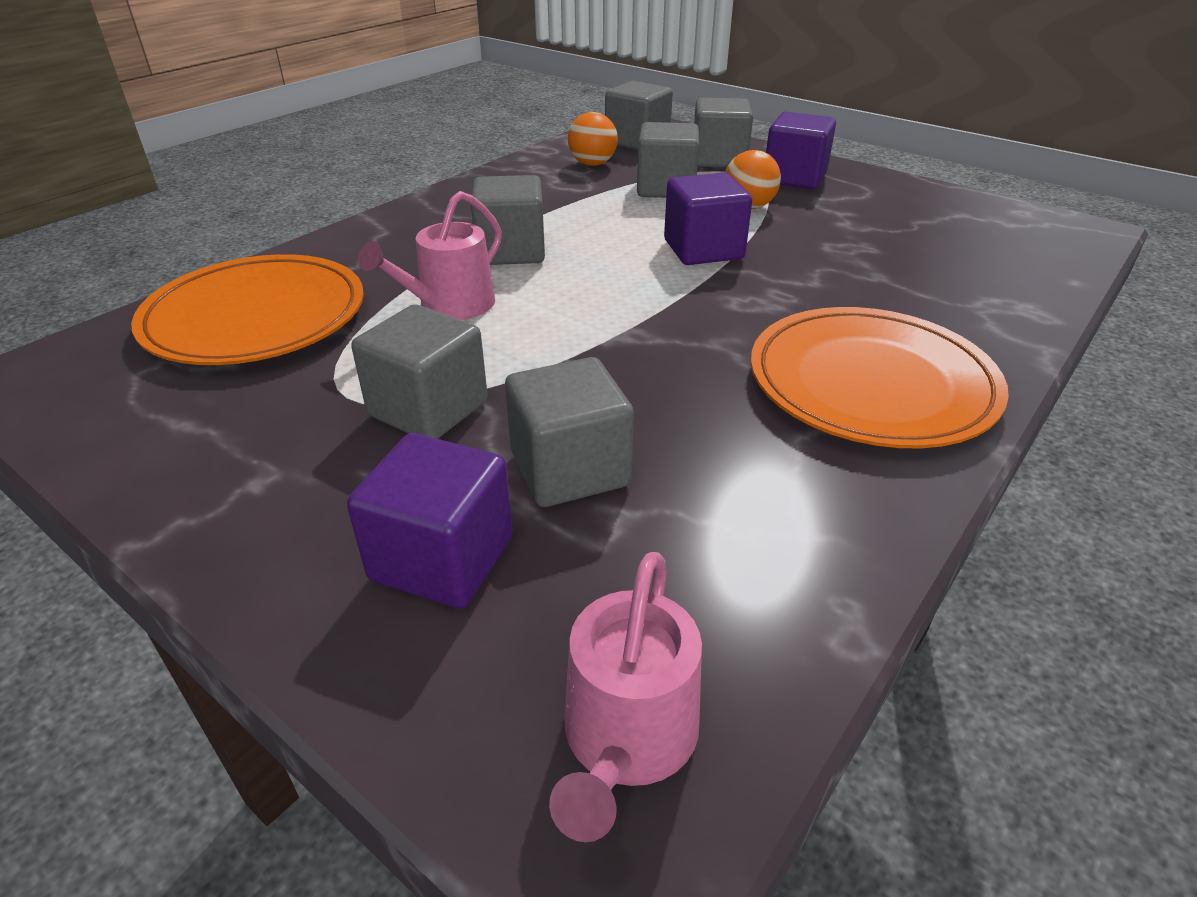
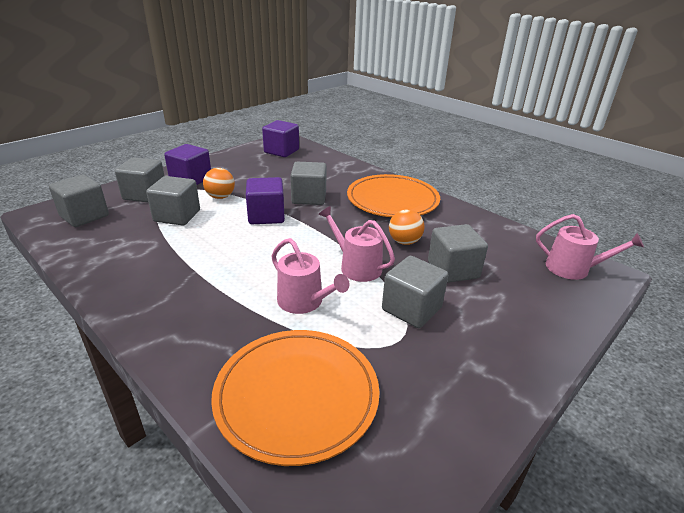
camera: 85 degrees left, 5 degrees down
(442, 558) = (513, 303): purple cube -> purple cube (281, 151)
(511, 251) = (238, 276): grey cube -> grey cube (309, 198)
(558, 346) = (357, 266): none -> pink watering can
(592, 164) = (112, 236): orange ball -> orange ball (404, 242)

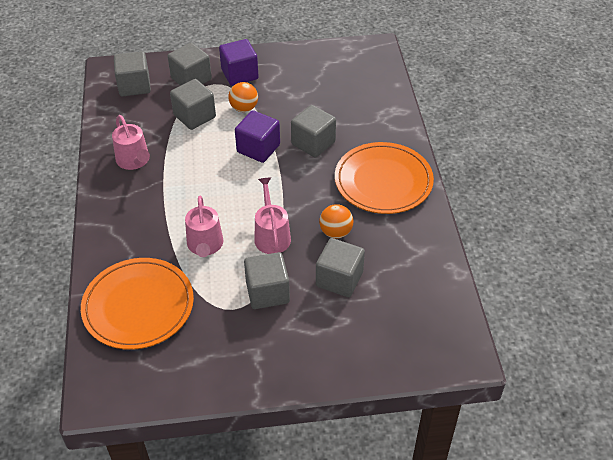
camera: 40 degrees right, 15 degrees up
(281, 151) = (353, 66): purple cube -> none
(573, 268) = (441, 335): pink watering can -> pink watering can (134, 160)

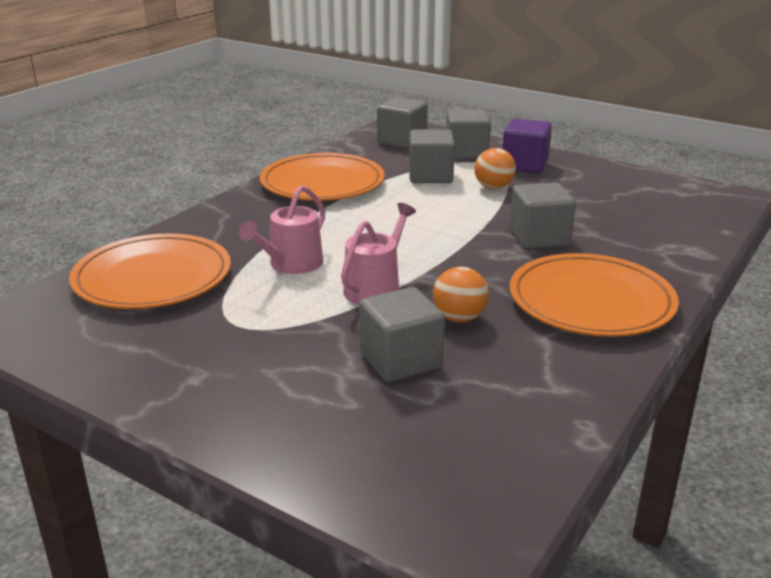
camera: 40 degrees right, 20 degrees down
(134, 160) = (322, 183): pink watering can -> orange plate
(258, 148) = (465, 219): purple cube -> none
(267, 292) = (296, 330): grey cube -> none

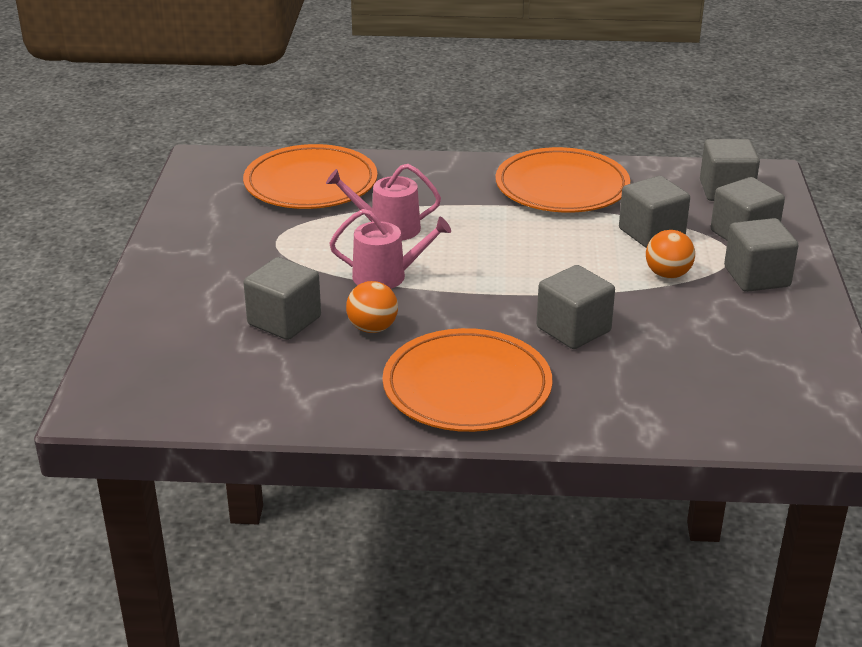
camera: 60 degrees right, 5 degrees up
(524, 165) = (756, 277): purple cube -> grey cube

